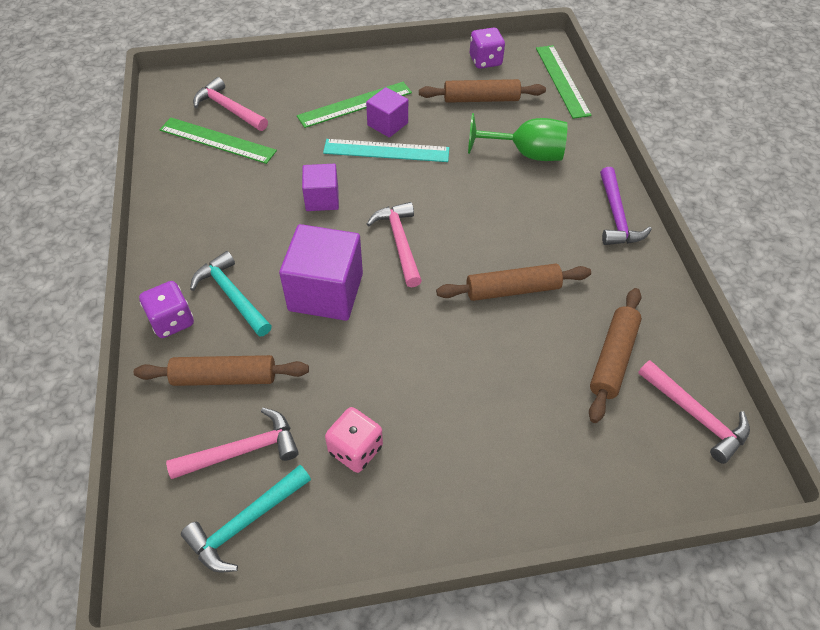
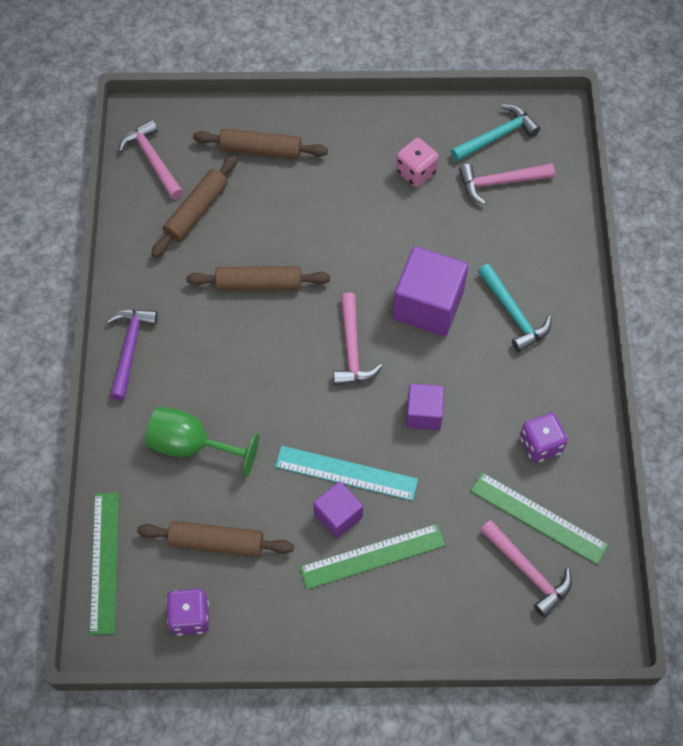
camera: 170 degrees left, 10 degrees up
(172, 321) = (565, 296): purple dice -> purple dice (540, 444)
(224, 377) = (516, 239): brown rolling pin -> brown rolling pin (260, 150)

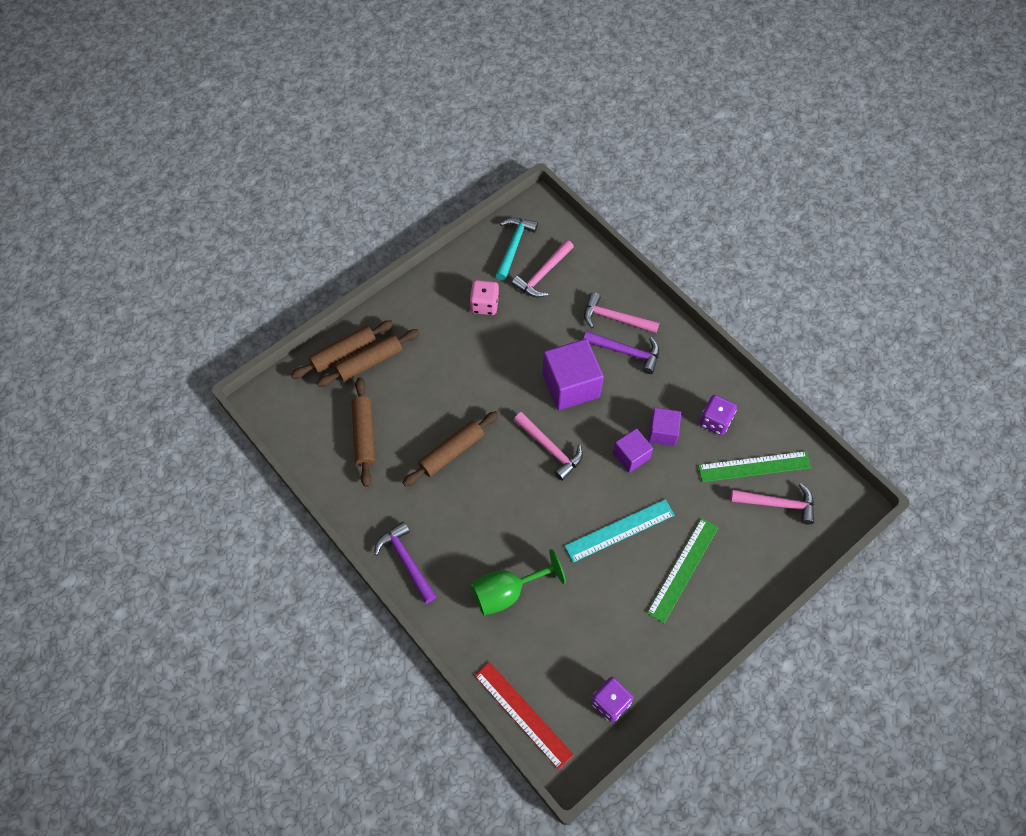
camera: 40 degrees left, 0 degrees up
(104, 562) = (523, 714): green ruler -> red ruler
(152, 160) = (300, 422): pink hammer -> pink hammer (615, 318)
(216, 543) = (582, 641): brown rolling pin -> brown rolling pin (344, 353)
(338, 515) = (639, 561): purple cube -> purple cube (662, 432)
(513, 314) = (626, 352): turquoise hammer -> purple hammer

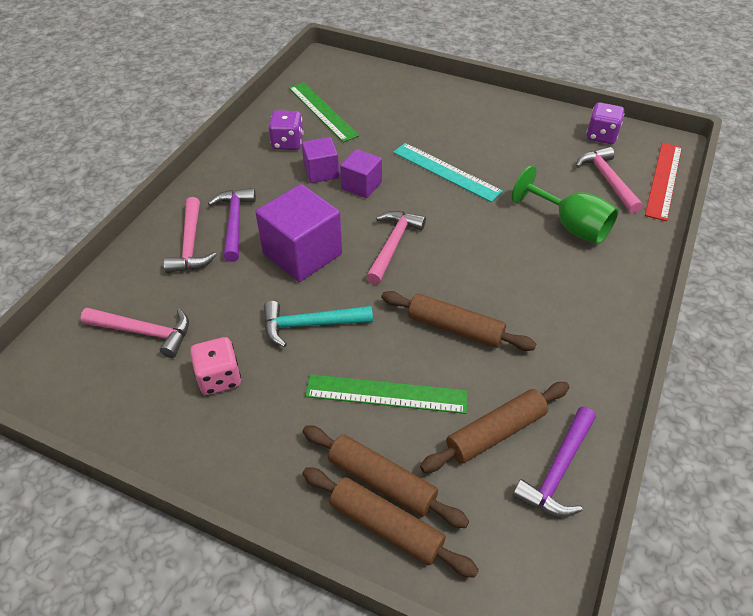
camera: 115 degrees left, 15 degrees down
(406, 561) = (612, 317): purple hammer -> purple hammer (558, 471)
(514, 246) = (101, 382): turquoise hammer -> turquoise hammer (310, 325)
(683, 569) = (452, 127): green ruler -> green ruler (386, 394)
(778, 504) = (350, 92): pink hammer -> pink hammer (607, 180)

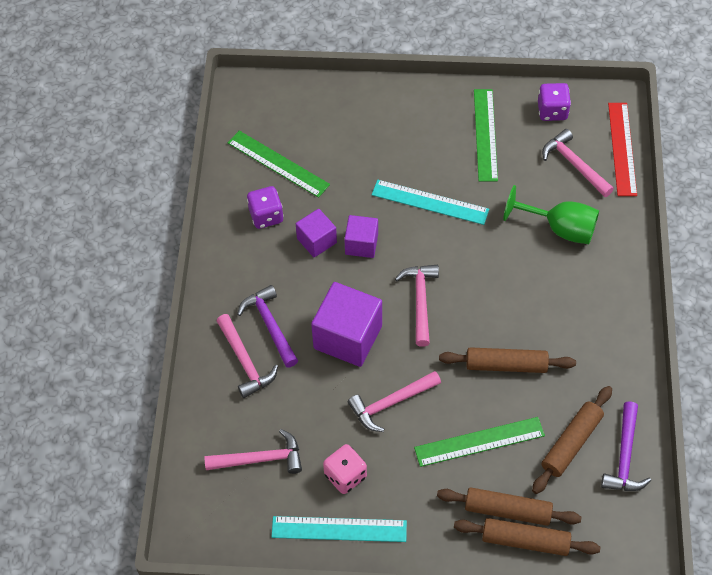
camera: 20 degrees left, 10 degrees up
(177, 430) = (339, 529): none -> turquoise ruler
(310, 325) = (390, 403): turquoise hammer -> pink hammer
(526, 137) = (485, 134): none -> green ruler

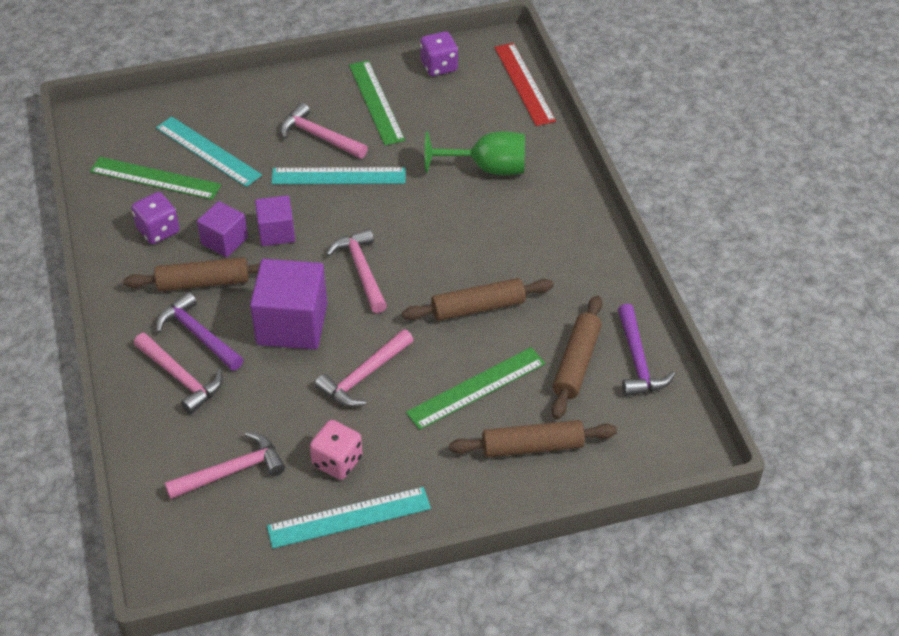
camera: 20 degrees left, 10 degrees down
(328, 148) = (208, 151): none -> turquoise ruler
(525, 540) = (563, 470): brown rolling pin -> brown rolling pin (203, 282)
(574, 164) = (480, 108): pink hammer -> pink hammer (319, 136)

